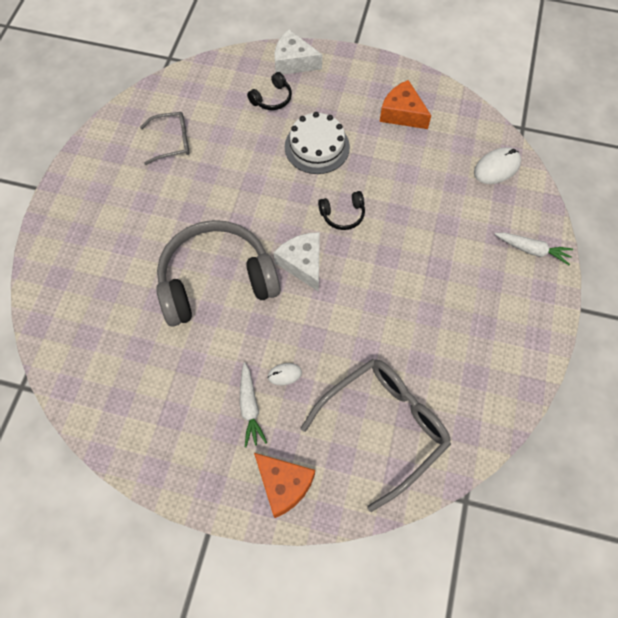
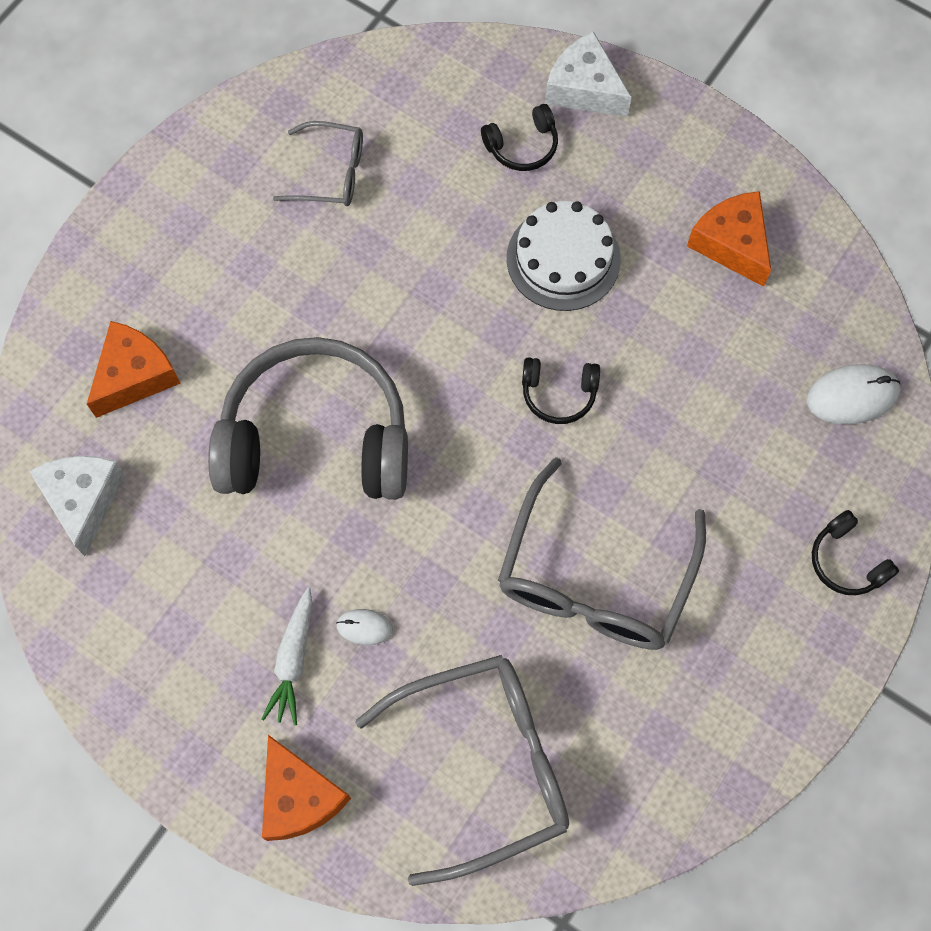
camera: 20 degrees right, 5 degrees up
(97, 281) = (134, 375): none -> orange cheese
(303, 263) = (461, 455): white cheese -> white cheese (83, 500)
(403, 304) = (594, 579): none -> grey glasses
(532, 250) = (847, 561): white carrot -> black headphones

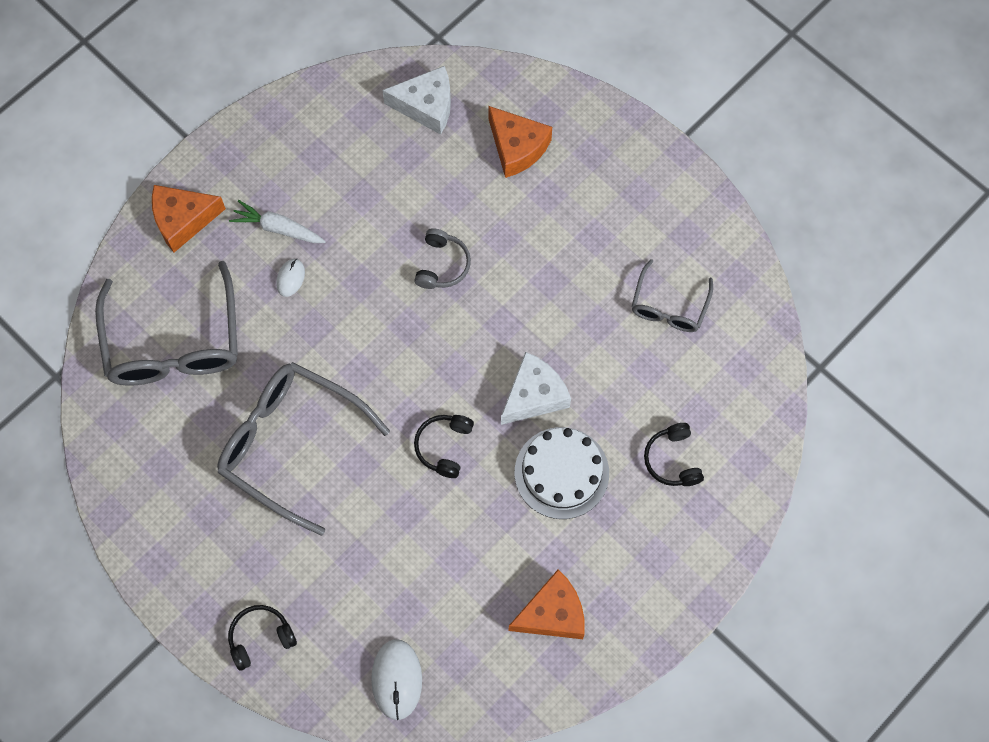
camera: 100 degrees right, 0 degrees up
(316, 438) = (442, 265): grey headphones -> grey headphones, size x0.41
(584, 88) = (722, 522): white cheese -> white cheese (534, 395)

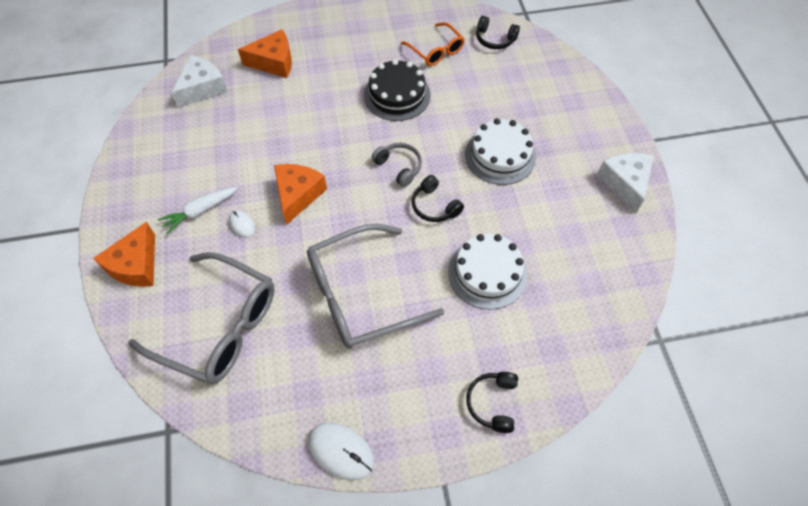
camera: 55 degrees left, 10 degrees down
(396, 679) = (582, 329): white mouse -> white mouse (341, 451)
(398, 549) = (487, 273): none -> white cake
(442, 265) = (312, 138): grey headphones -> grey headphones (399, 167)
(534, 395) = (438, 141): white cheese -> white cheese (625, 183)
(552, 613) = (591, 212): orange cheese -> orange cheese (298, 195)
(567, 309) = (397, 95): none -> black cake
(669, 307) = (436, 51): grey glasses -> orange glasses
(672, 460) = (532, 99): black headphones -> black headphones (494, 39)

